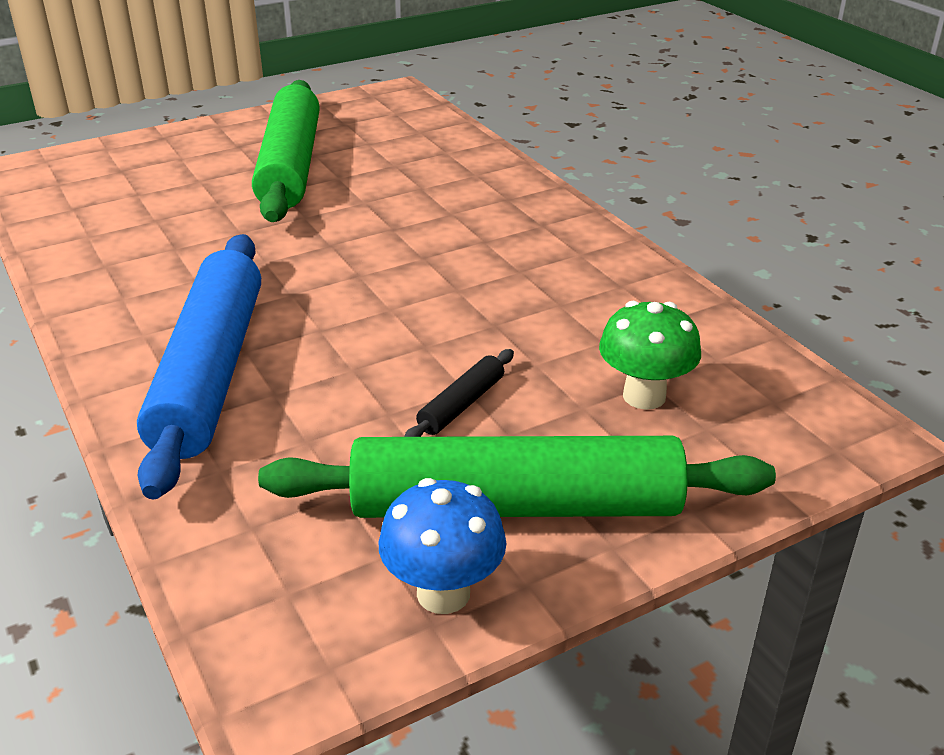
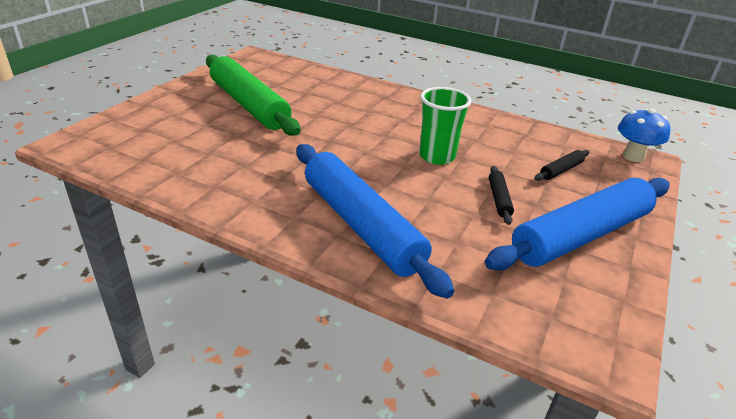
camera: 35 degrees left, 0 degrees up
(443, 593) = (608, 285): blue mushroom -> blue mushroom (633, 156)
(457, 311) = (437, 156): none -> green cup
(515, 506) = (581, 235): green rolling pin -> blue rolling pin
(644, 396) = (561, 170): green mushroom -> black rolling pin

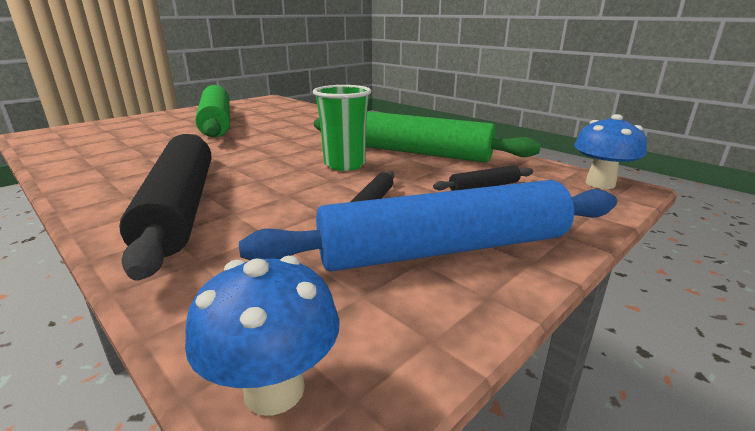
camera: 20 degrees right, 10 degrees down
(361, 225) = (180, 207): blue rolling pin -> black rolling pin
(479, 133) = (416, 152): none -> green rolling pin
(575, 345) = (274, 390): none -> blue mushroom

